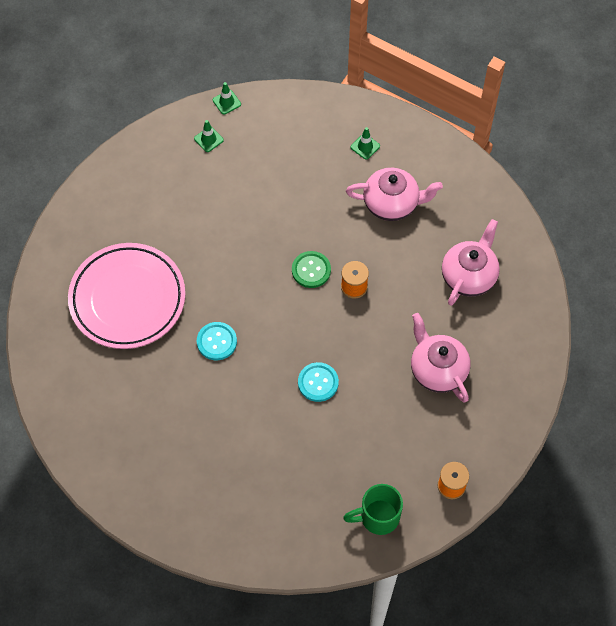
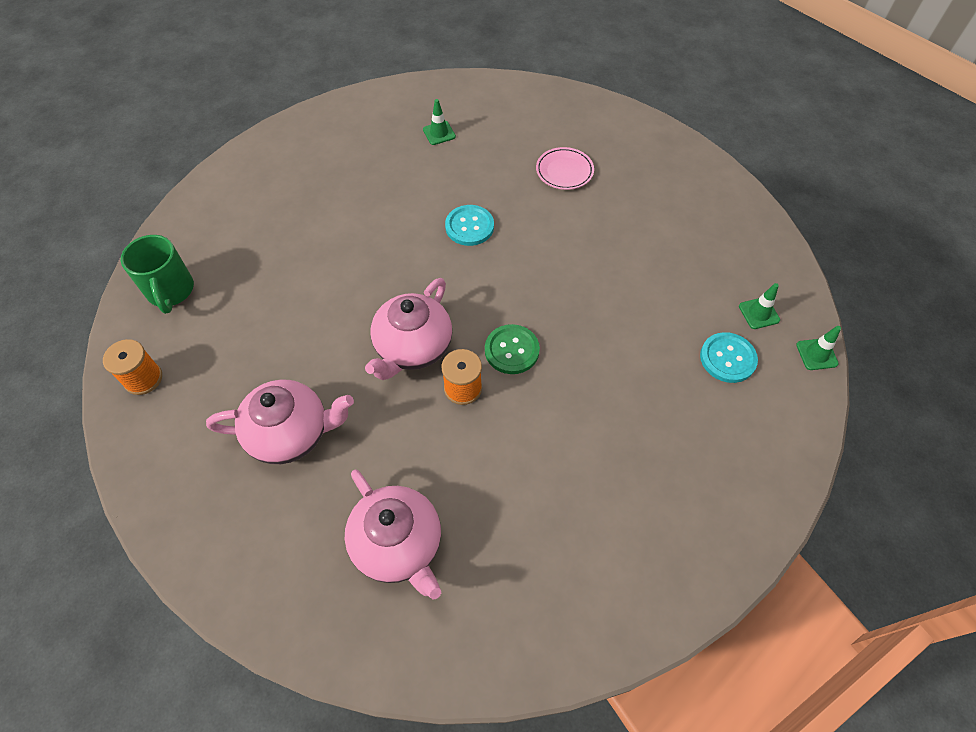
camera: 115 degrees right, 5 degrees down
(127, 299) = (564, 171): pink plate -> pink plate, size x0.43
(318, 382) = (361, 299): turquoise button -> turquoise button (727, 358)
(365, 146) = (683, 500): green traffic cone -> green traffic cone (439, 133)
(378, 517) = (171, 291): green mug -> green mug turned 150 degrees clockwise
(392, 203) = (568, 493): pink teapot -> pink teapot (412, 347)

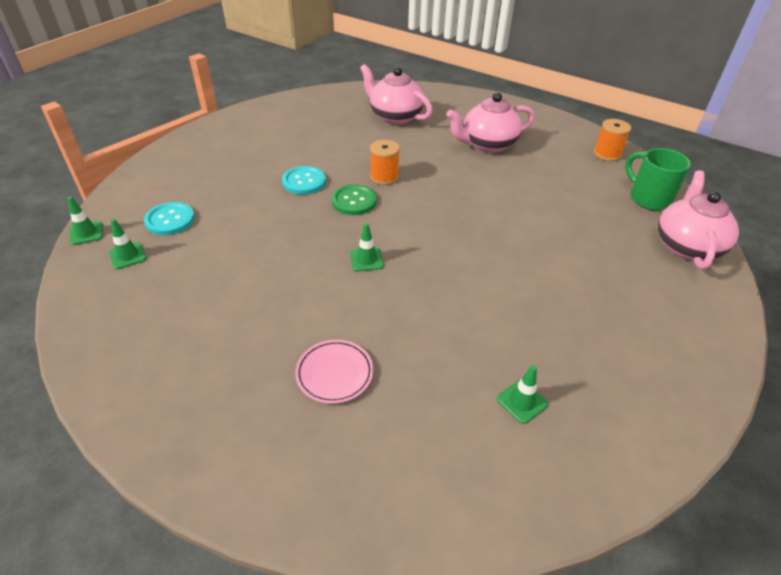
camera: 165 degrees right, 15 degrees down
(412, 347) = (433, 192): pink teapot -> pink teapot (687, 246)
(469, 226) = (427, 287): turquoise button -> turquoise button (304, 181)
(517, 265) = (366, 259): none -> green traffic cone

